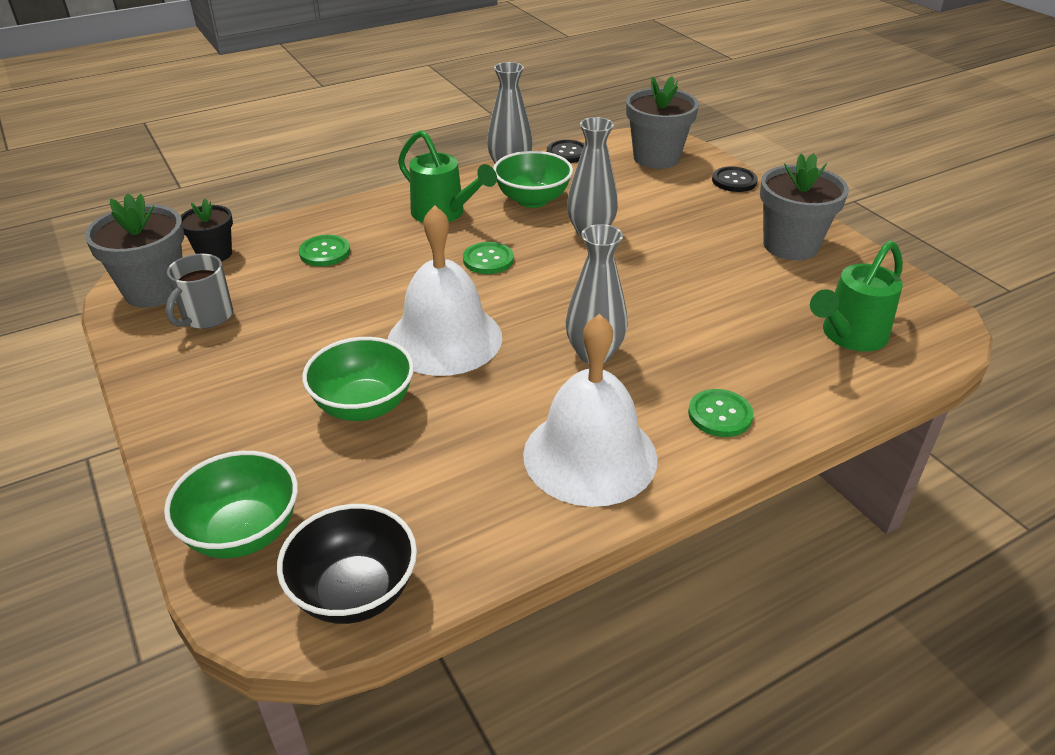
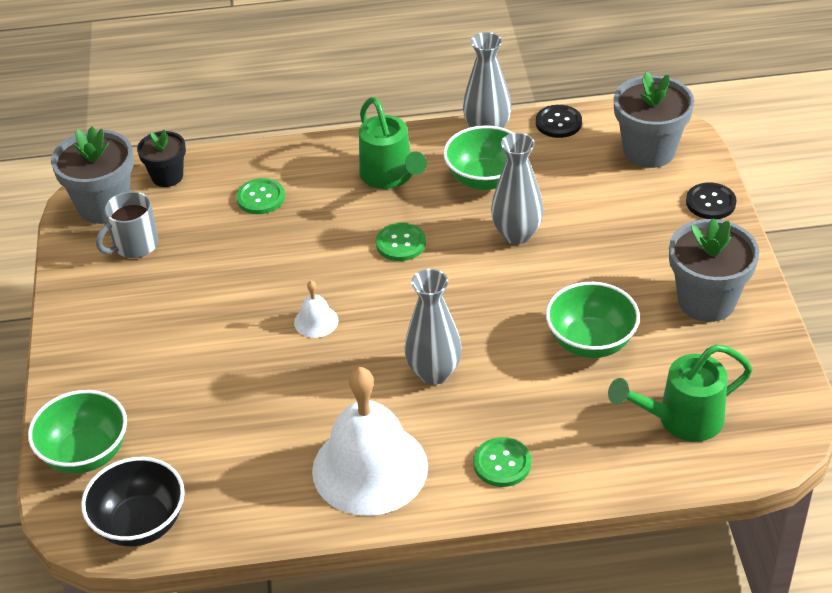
camera: 25 degrees right, 5 degrees up
(364, 406) = (218, 370): green bowl -> green bowl (591, 342)
(445, 338) = (316, 321): white bell -> white bell, size x0.42

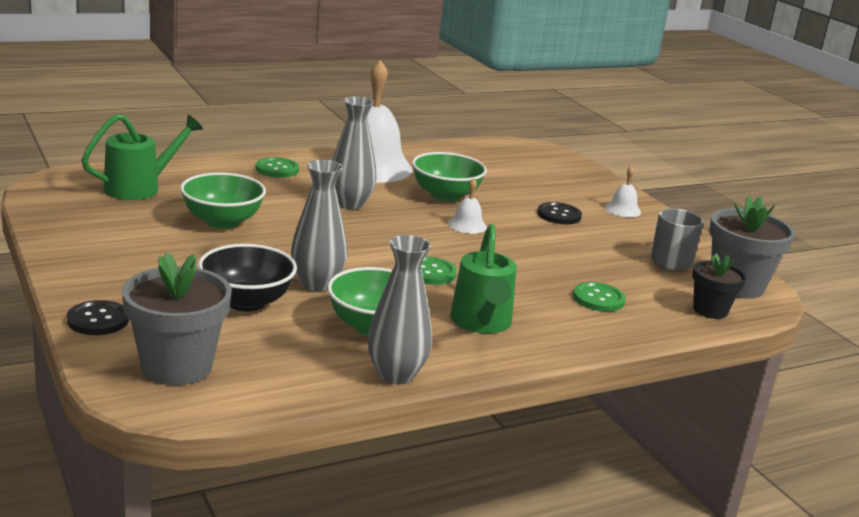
camera: 155 degrees right, 20 degrees down
(85, 453) = (566, 168): green bowl -> green bowl (445, 195)
(99, 344) = (623, 209): none -> white bell
(140, 523) = (500, 148): black bowl -> black bowl (246, 302)
(390, 176) = (481, 323): green watering can -> green watering can turned 135 degrees counterclockwise
(558, 123) = (306, 390): black button -> black button (559, 215)
(706, 301) = (112, 247): grey flower pot -> none

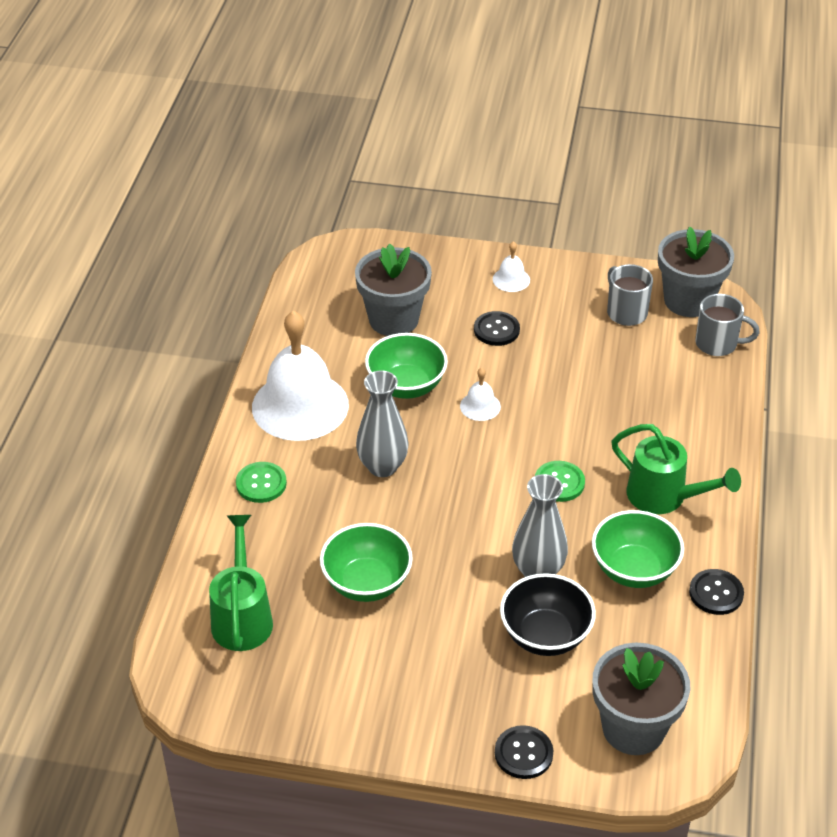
camera: 50 degrees left, 20 degrees up
(396, 374) = (716, 593): grey vase -> black button
(506, 178) = (393, 319): none -> grey flower pot
(598, 299) = (663, 400): green button -> none
(710, 310) = (717, 344): black flower pot -> grey mug

